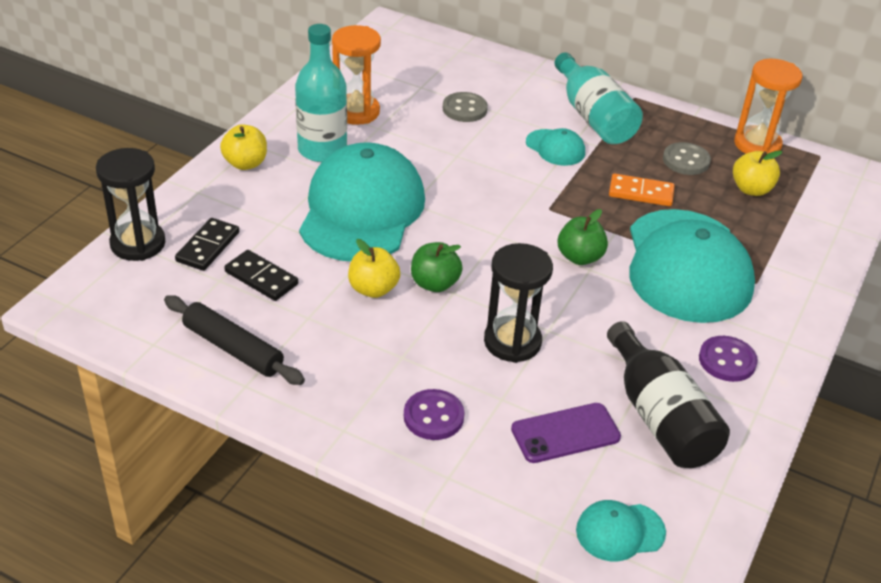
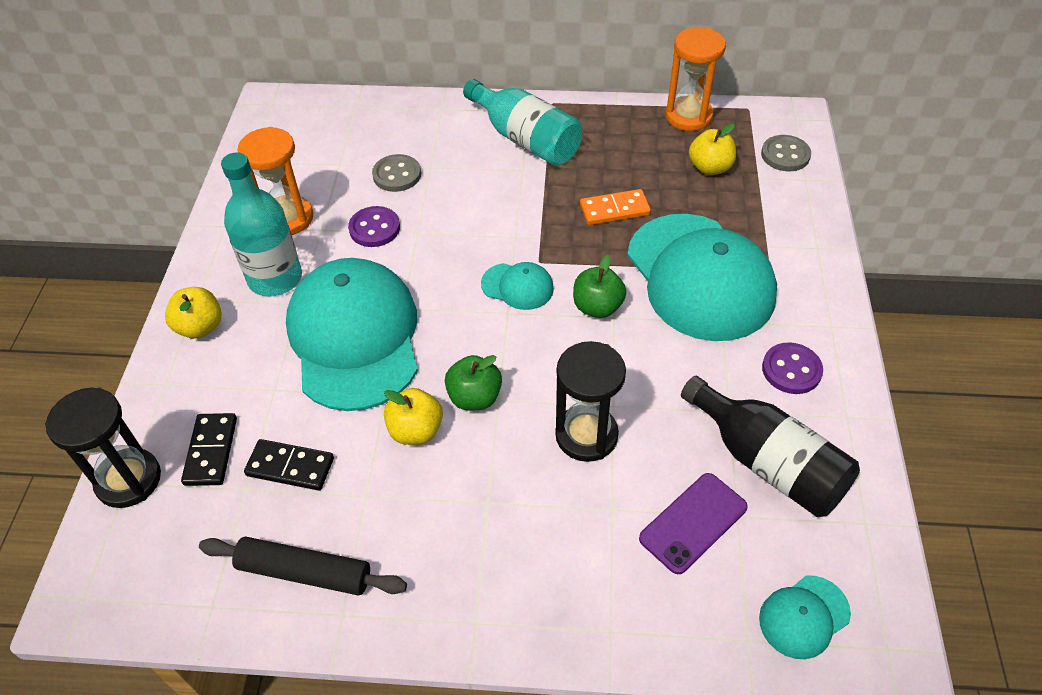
camera: 20 degrees left, 10 degrees up
(433, 416) = (557, 562): purple button -> purple button (374, 228)
(555, 148) = (508, 188): turquoise cap -> turquoise cap (517, 286)
(686, 160) = (635, 158): grey button -> grey button (785, 155)

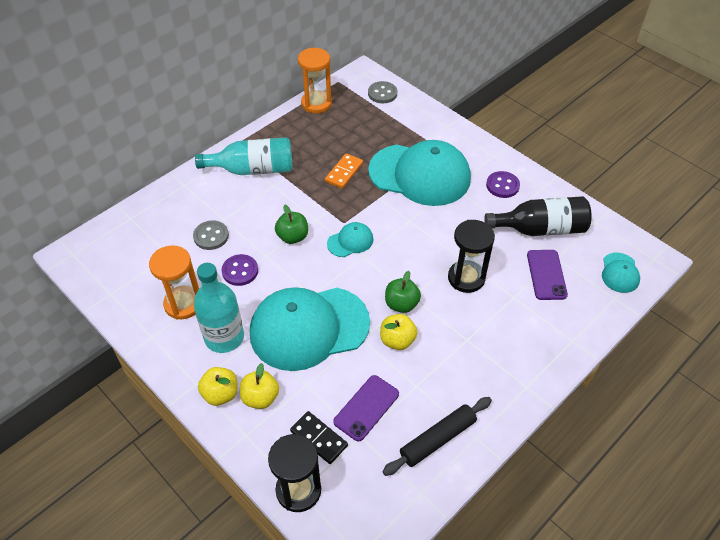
camera: 50 degrees left, 0 degrees up
(290, 467) = (366, 408): black domino -> purple phone
(354, 337) = (309, 328): turquoise cap -> turquoise cap turned 45 degrees counterclockwise
(597, 307) = (397, 222): green apple -> green apple (293, 237)
(710, 168) = (359, 122): yellow apple -> yellow apple (260, 397)

